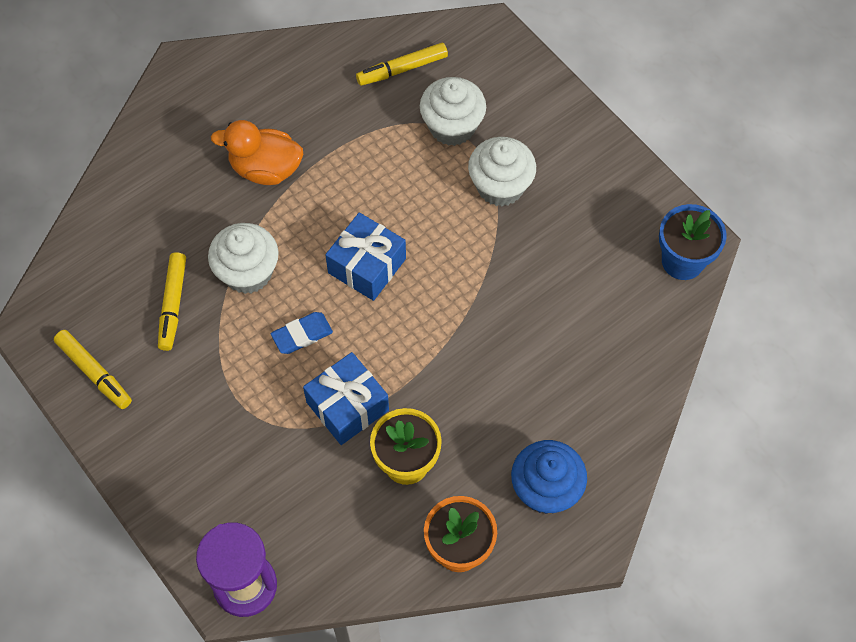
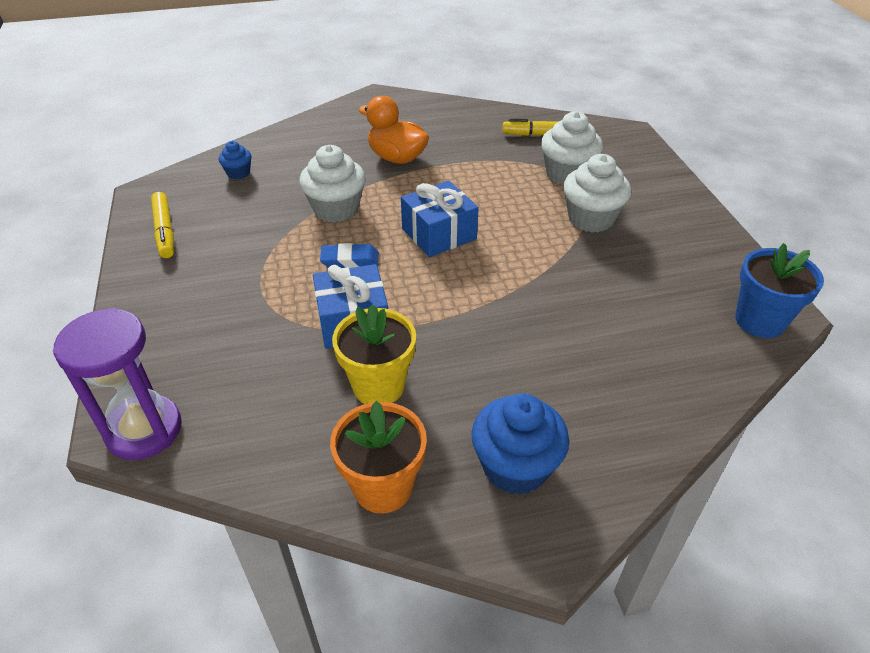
camera: 25 degrees right, 20 degrees down
(110, 260) = (238, 173): none -> blue cupcake
(173, 305) = (261, 210): yellow marker -> none

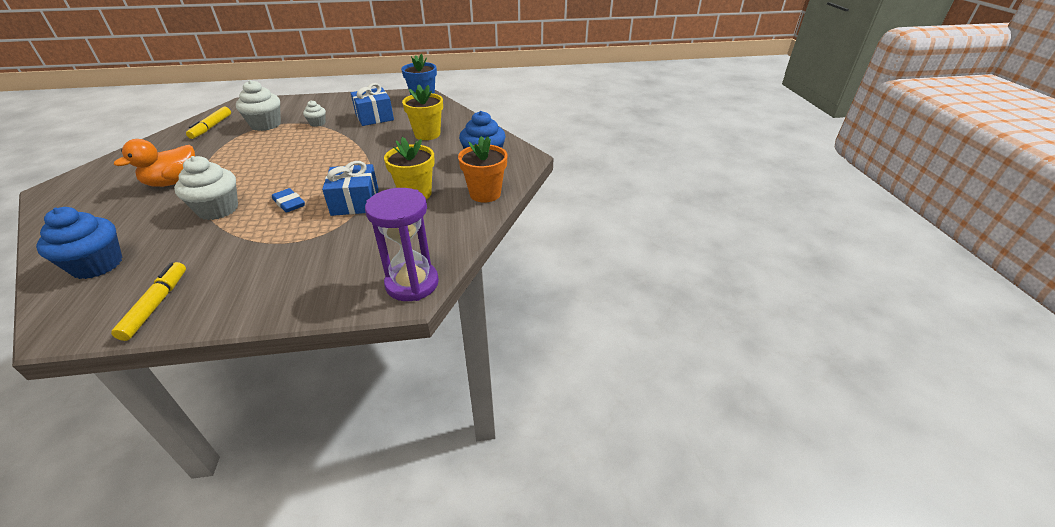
camera: 85 degrees left, 5 degrees down
(164, 231) = (156, 305): yellow marker -> yellow marker turned 75 degrees counterclockwise
(238, 173) = (97, 265): blue cupcake -> blue cupcake, size x1.87
(350, 260) = (289, 203): blue eraser -> blue eraser turned 45 degrees counterclockwise
(439, 234) = (289, 169): blue gift -> blue gift (374, 117)
(591, 219) = (317, 123): white cupcake -> white cupcake, size x0.53
(598, 359) = (427, 134): none -> yellow flower pot

